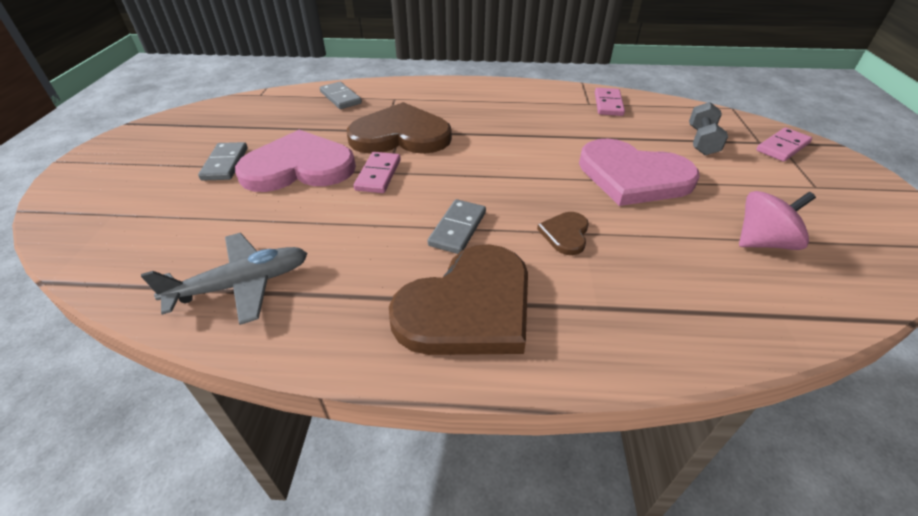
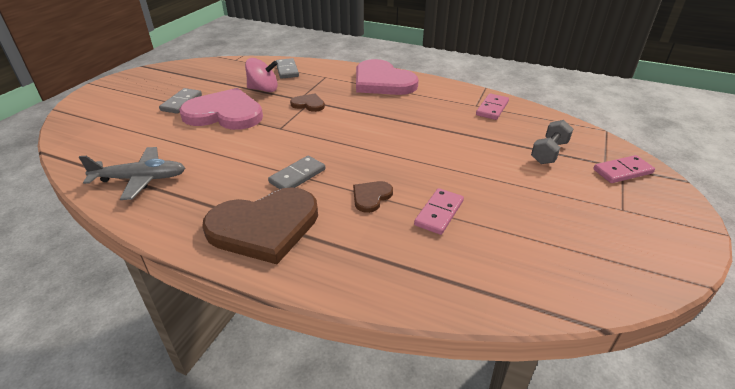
camera: 20 degrees right, 5 degrees down
(378, 175) = (272, 129): pink domino -> pink domino (439, 213)
(400, 135) = (308, 104): brown heart -> brown heart, size x0.45
(633, 176) = (462, 167): pink heart -> pink heart (382, 81)
(762, 242) = (526, 239): pink spinning top -> pink spinning top (263, 89)

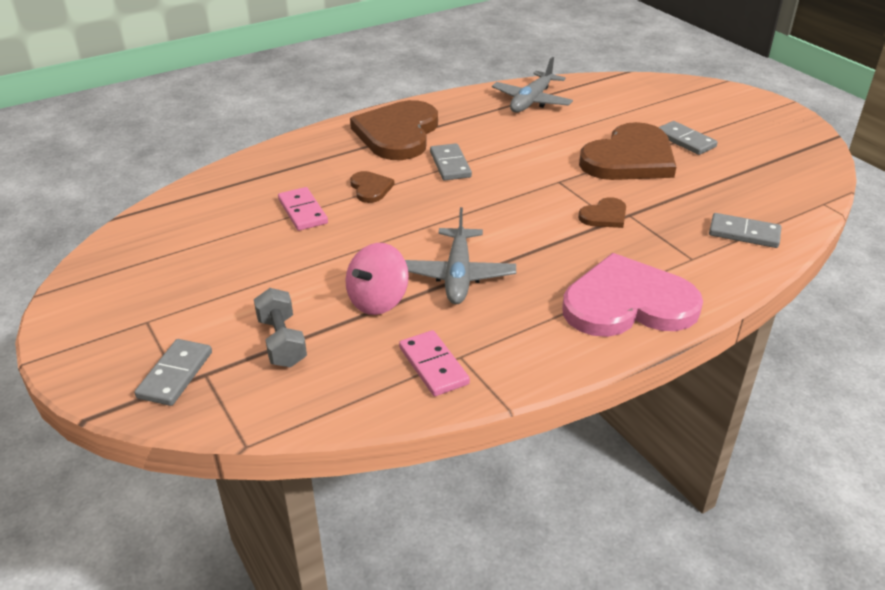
camera: 125 degrees right, 0 degrees up
(224, 113) = (629, 158): pink heart -> brown heart
(263, 89) = (682, 197): pink spinning top -> pink spinning top (378, 301)
(421, 126) = (458, 275): none -> grey plane
(622, 171) = (175, 375): pink domino -> grey domino

